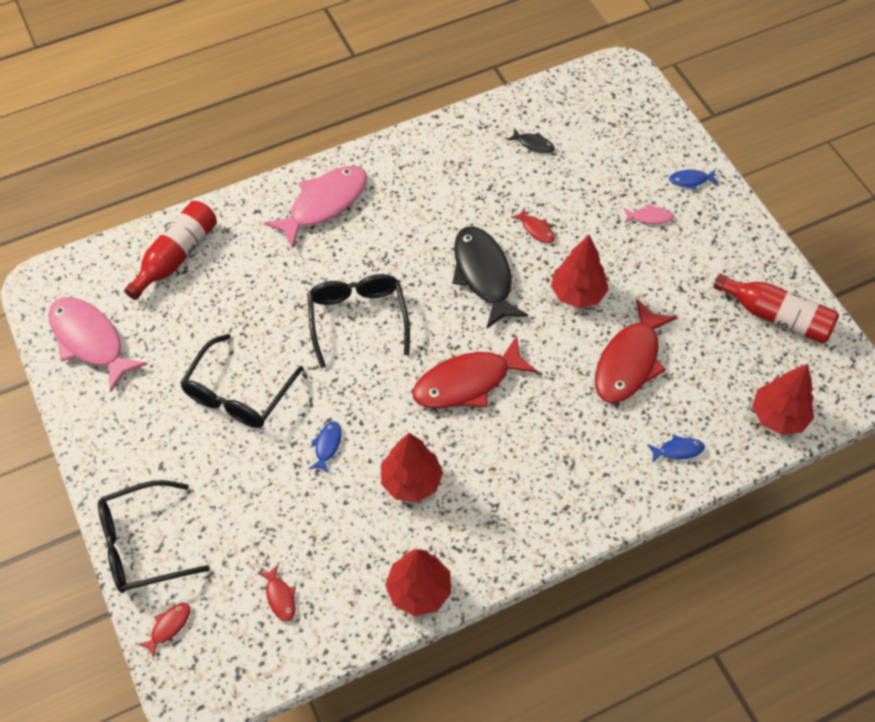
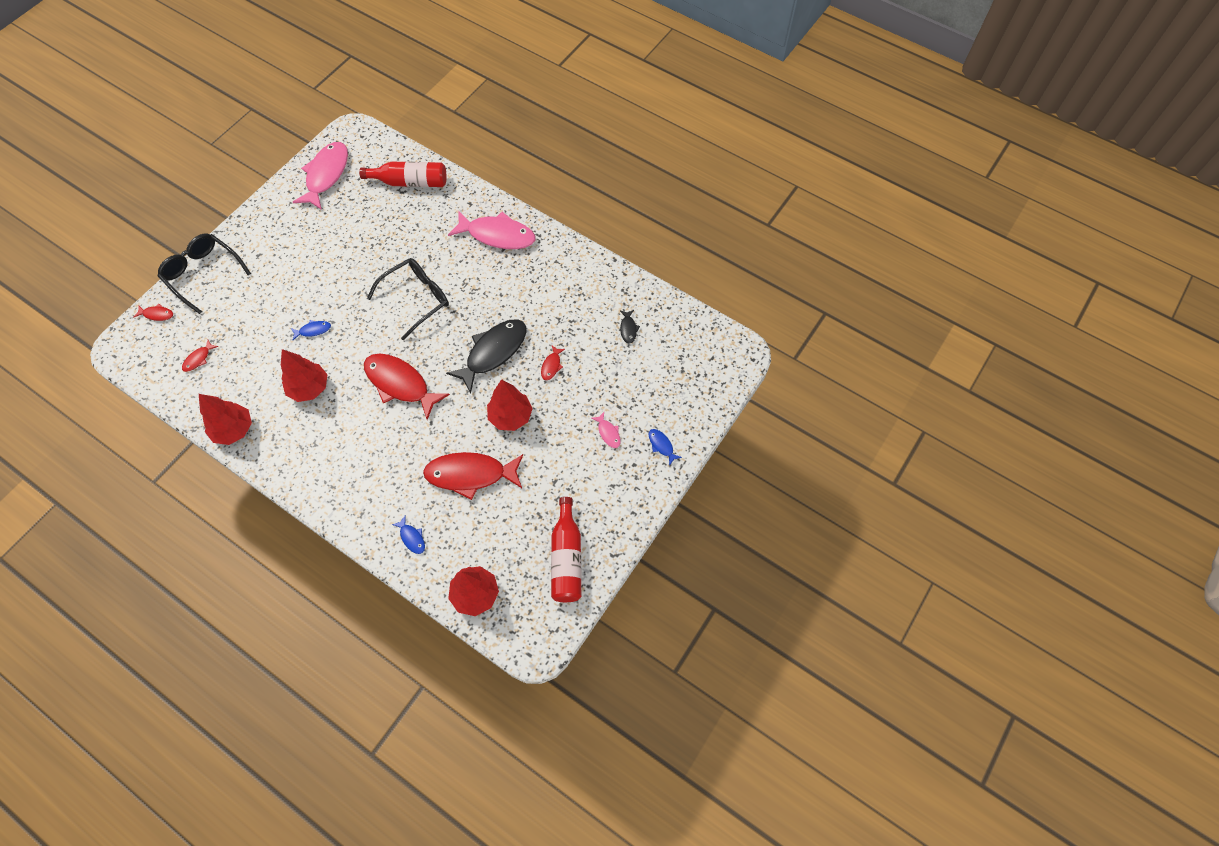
camera: 60 degrees right, 5 degrees up
(238, 394) = (327, 265): black glasses -> none

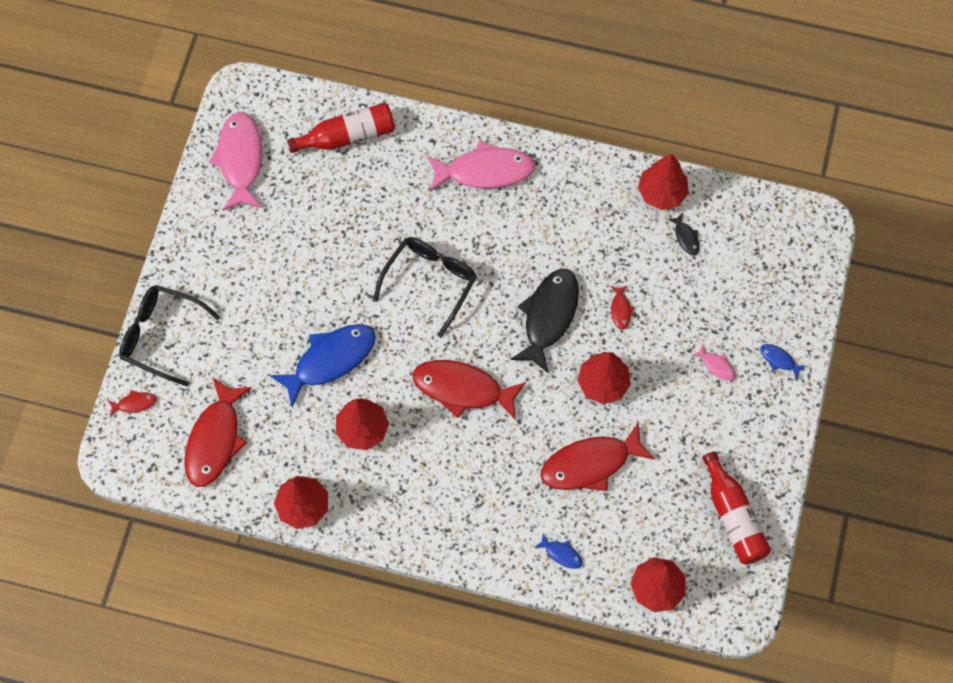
camera: 20 degrees left, 5 degrees up
(198, 359) = (215, 439): red fish -> red fish, size x2.32
(313, 330) = (330, 360): blue fish -> blue fish, size x2.32
(624, 291) = (661, 193): none -> red tree

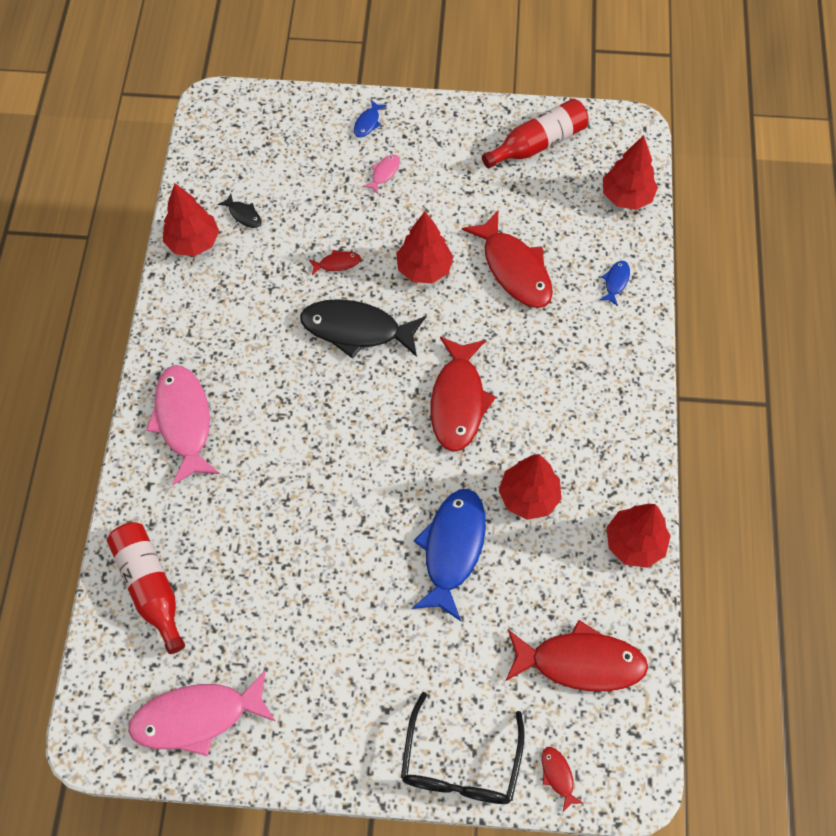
camera: 100 degrees left, 5 degrees down
(330, 360) = (452, 549): blue fish -> blue fish turned 60 degrees clockwise
(430, 281) = (334, 456): black glasses -> none
(686, 237) = (243, 215): black fish -> black fish turned 75 degrees clockwise

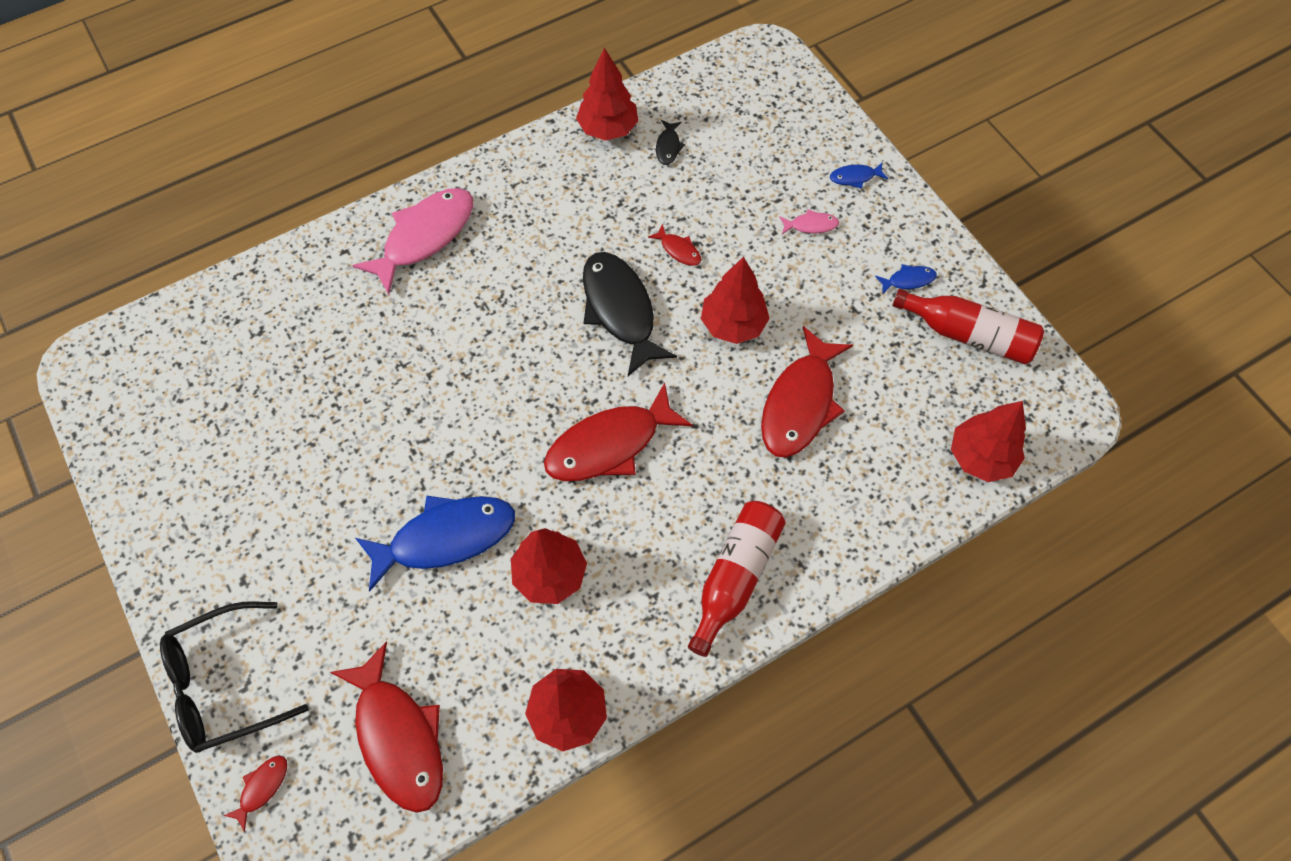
camera: 55 degrees right, 0 degrees up
(150, 587) = (249, 314): red bottle -> red bottle (735, 577)
(197, 717) = (148, 428): pink fish -> none
(616, 282) = (866, 509): blue fish -> blue fish (908, 280)

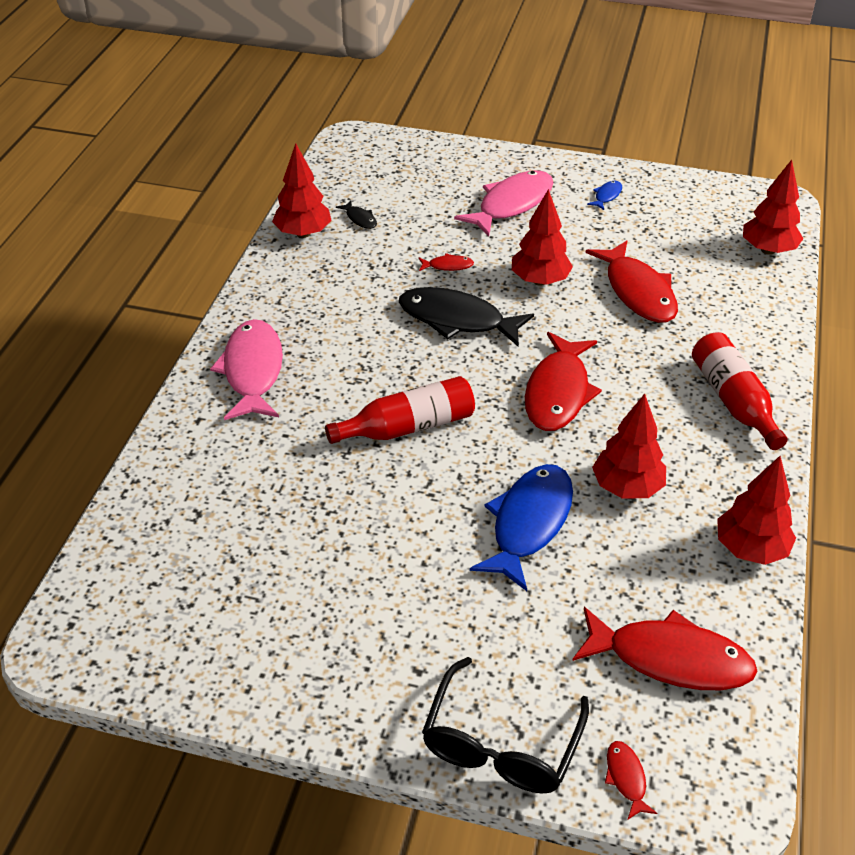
camera: 45 degrees left, 20 degrees down
(811, 225) = (511, 204): pink fish -> pink fish, size x2.32
(855, 177) = (502, 167): blue fish -> none
(968, 334) = (676, 200): red bottle -> red bottle (408, 427)

